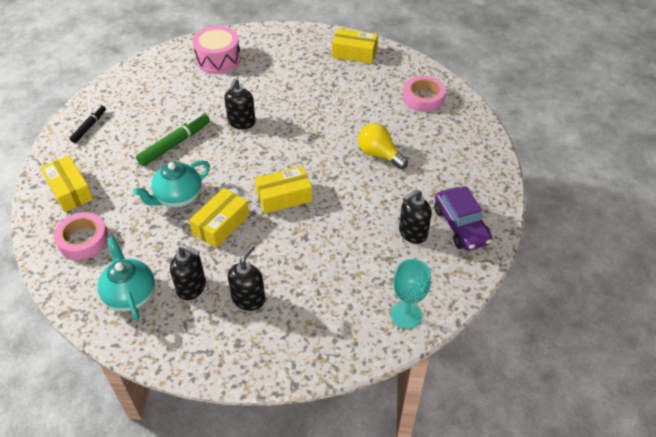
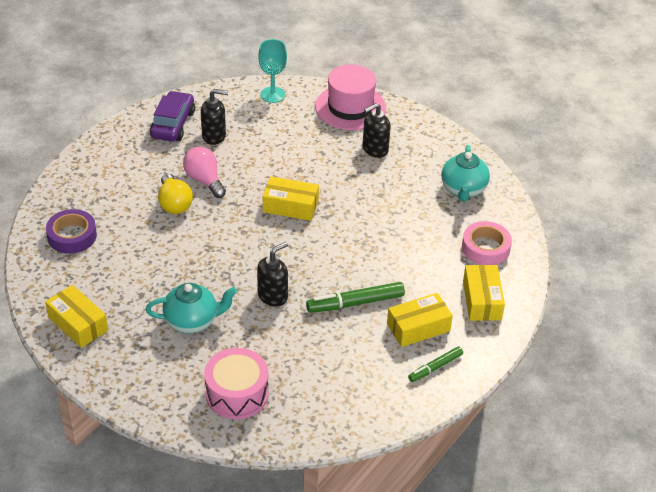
camera: 150 degrees left, 5 degrees down
(89, 127) = (435, 367): black marker -> green marker
(178, 198) = (384, 247): turquoise teapot -> turquoise teapot (192, 321)
(191, 287) = (413, 174): black soap dispenser -> none
(221, 224) = (360, 208): yellow box -> yellow box (418, 327)
(312, 344) = (350, 107): none -> pink hat
(376, 185) = (204, 180): none -> pink light bulb
(423, 98) = (72, 236): pink tape -> purple tape

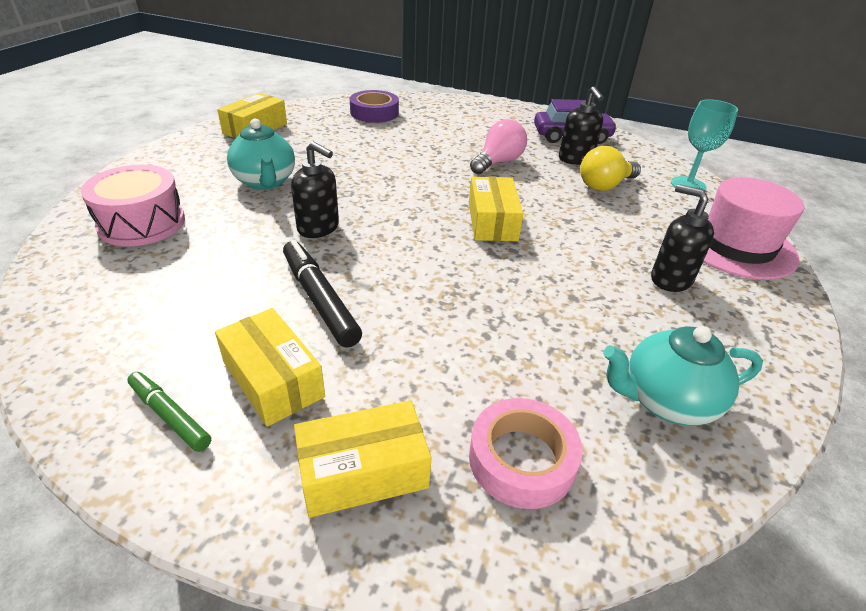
camera: 75 degrees right, 5 degrees down
(174, 203) = (449, 151): yellow light bulb -> yellow light bulb (605, 185)
(355, 303) = (320, 299): green marker -> black marker

